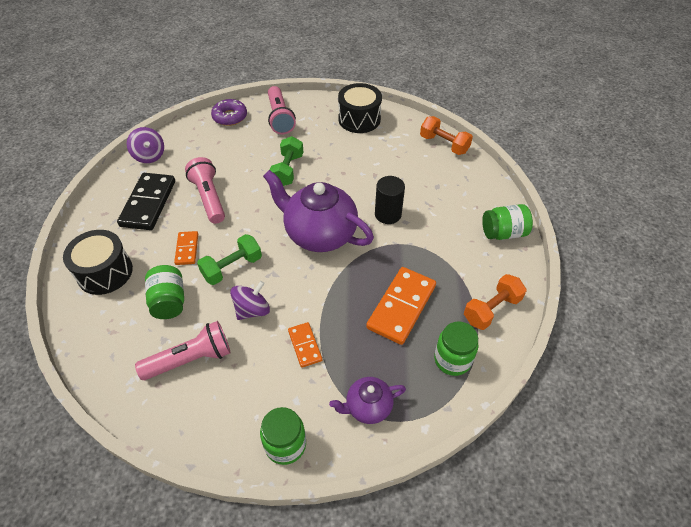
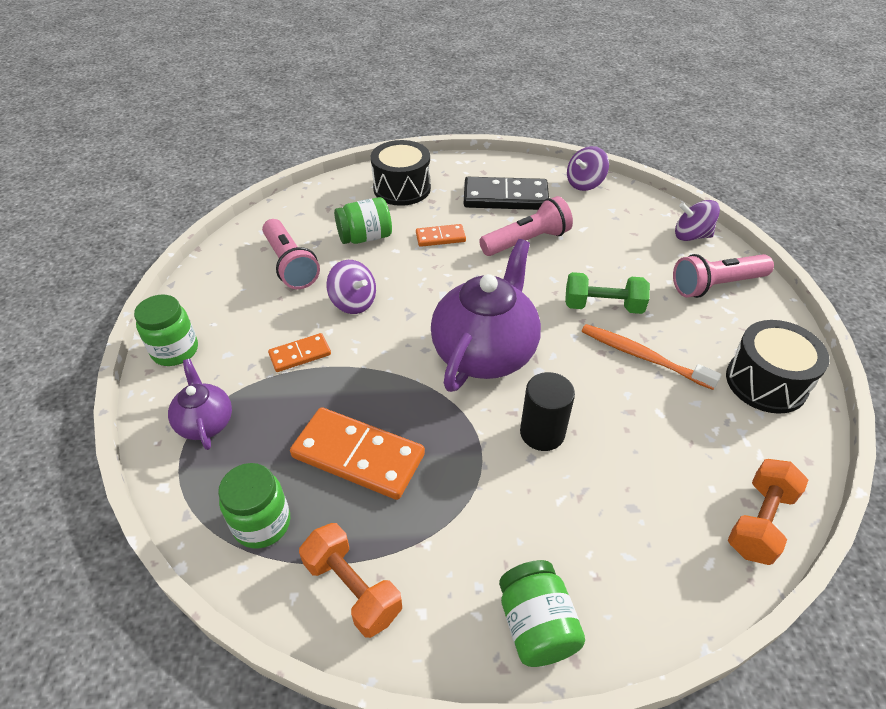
camera: 85 degrees right, 5 degrees down
(230, 117) = (691, 236): purple donut -> purple spinning top
(232, 268) = (416, 277): green dumbbell -> none
(334, 161) = (643, 357): none -> orange toothbrush

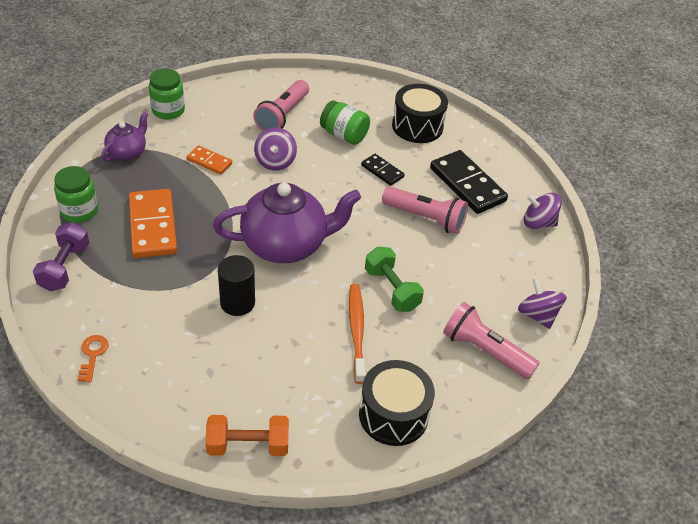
camera: 50 degrees right, 0 degrees up
(352, 588) = (65, 267): orange dumbbell -> purple dumbbell
(440, 237) = (382, 171): orange domino -> black domino
(536, 625) = (92, 355): green jar -> orange key

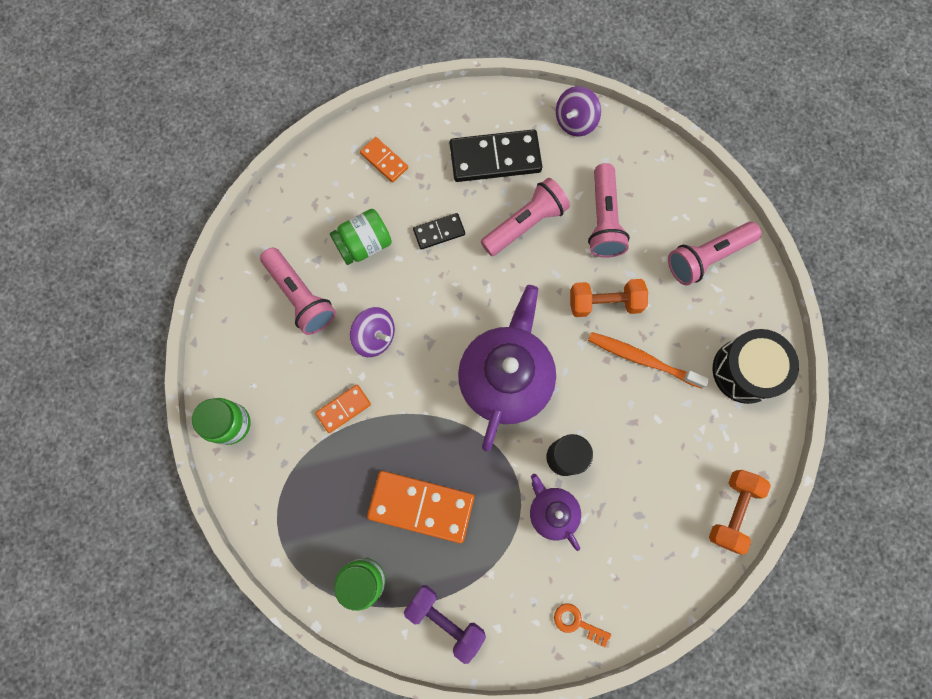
camera: 60 degrees left, 30 degrees up
(127, 152) = (286, 496): purple teapot -> purple teapot (552, 511)
(391, 289) = (604, 303): green dumbbell -> orange dumbbell
(417, 126) = (384, 161): black drum -> orange domino
(466, 267) = (603, 220): none -> pink flashlight
(537, 315) = (685, 189): purple spinning top -> none

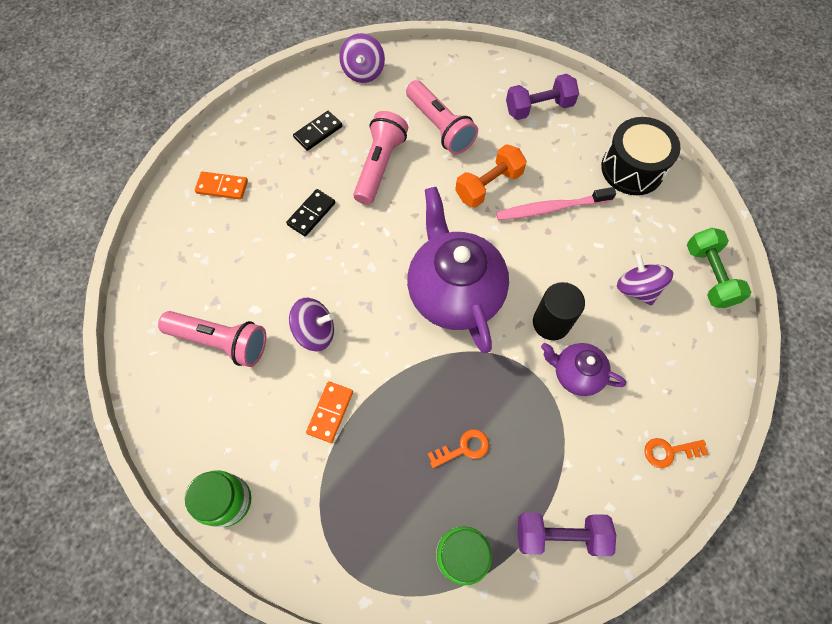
camera: 35 degrees left, 10 degrees down
(364, 244) = (251, 263): green jar -> none
(421, 506) = (463, 448): orange domino -> orange key
(495, 158) = (318, 132): black domino -> black domino, size x0.53
(643, 359) = (551, 208): orange toothbrush -> pink toothbrush
(659, 478) = (637, 288): none -> purple spinning top
(707, 257) = (539, 108): pink flashlight -> purple dumbbell
(732, 511) = (709, 276): orange dumbbell -> green dumbbell

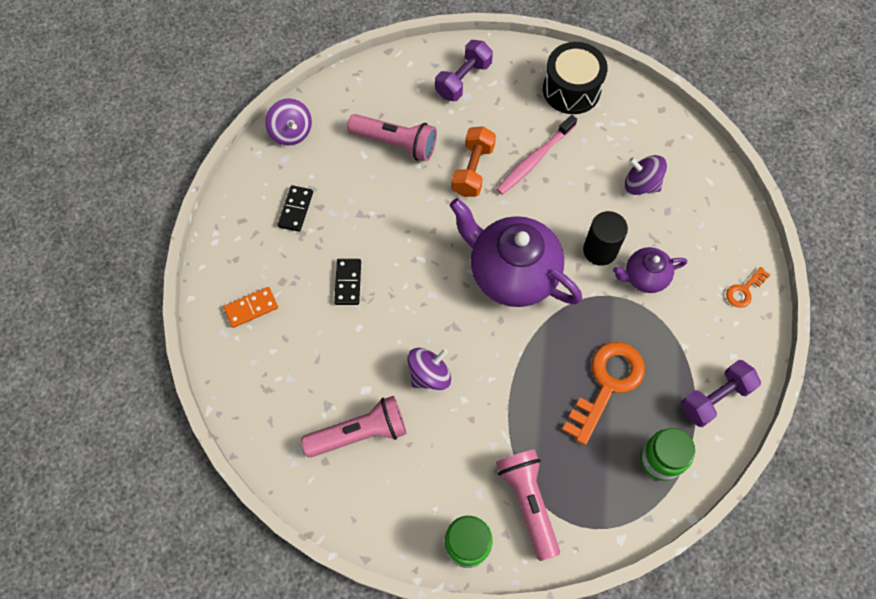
camera: 35 degrees left, 0 degrees up
(330, 412) = (490, 427): orange domino -> none
(379, 165) = (372, 207): pink flashlight -> pink flashlight (528, 502)
(463, 448) = (606, 385): orange key -> orange key, size x2.05
(709, 276) = (683, 142): green dumbbell -> none

